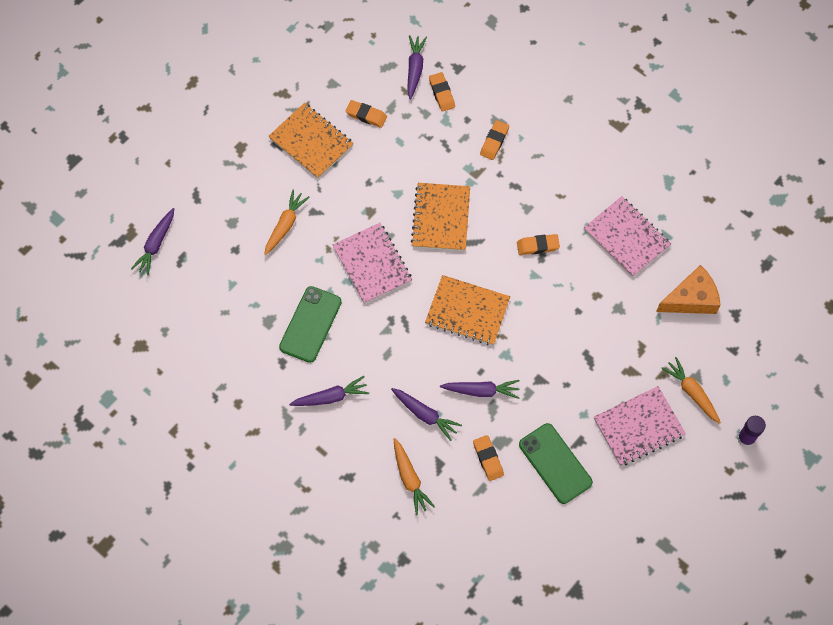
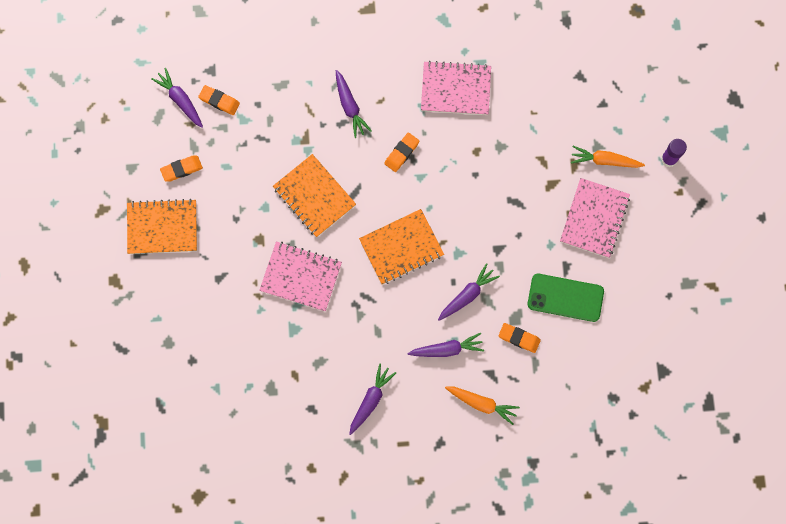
camera: 45 degrees left, 10 degrees up
(156, 244) = (130, 412): purple carrot -> purple carrot (350, 106)
(285, 225) = (209, 308): orange carrot -> none
(310, 324) = (303, 362): green phone -> none
(494, 141) = (294, 103): orange eraser -> none
(691, 299) = (541, 93): orange cheese -> none

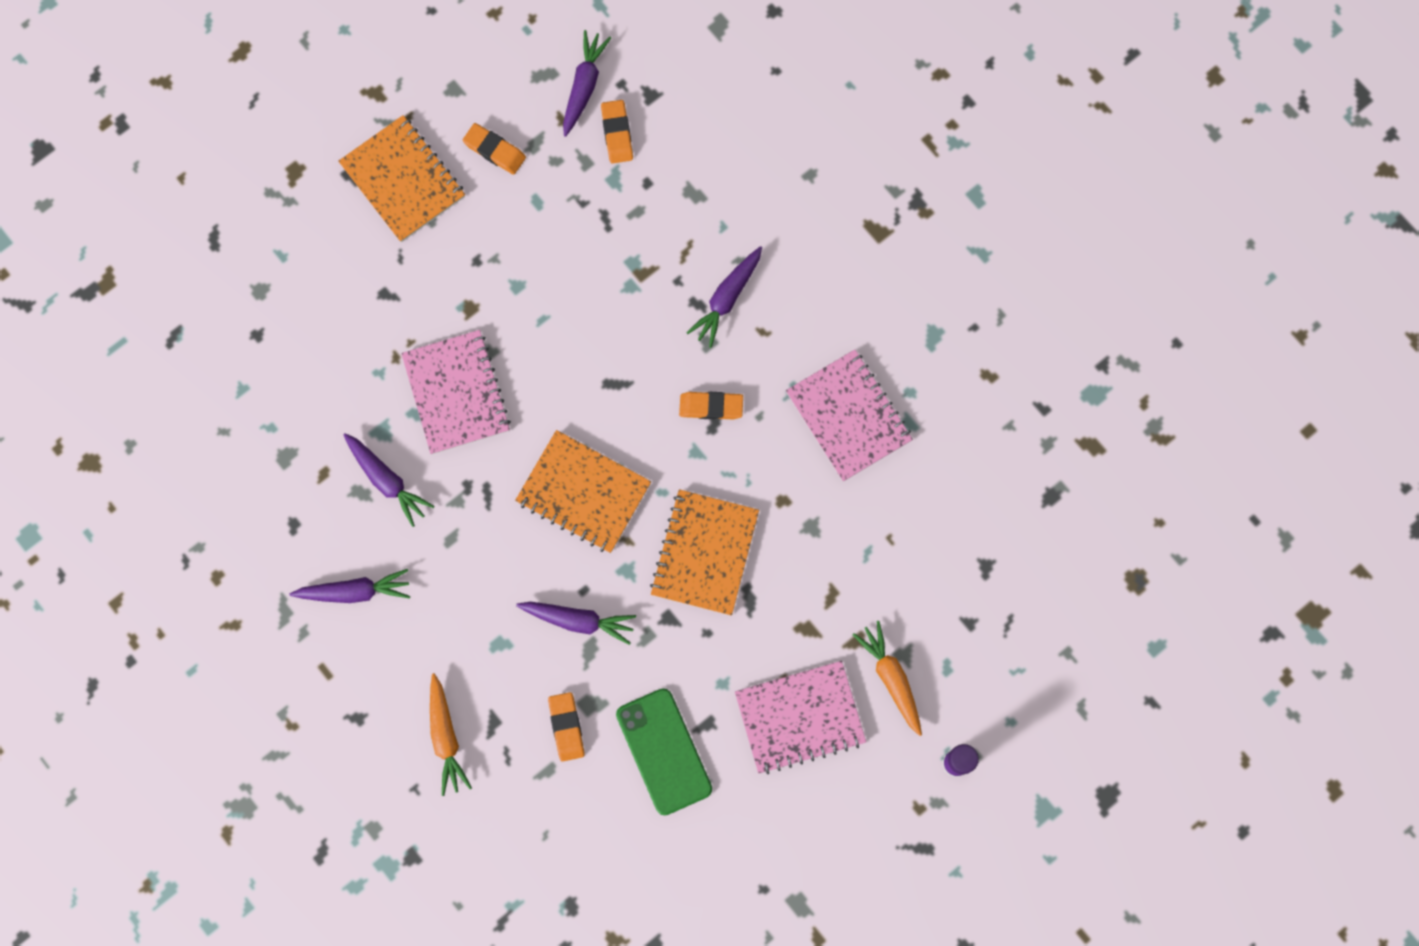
camera: 55 degrees right, 0 degrees up
(314, 196) = (574, 337): orange notebook -> orange notebook (705, 553)
(447, 349) = (488, 643): purple carrot -> purple carrot (387, 480)

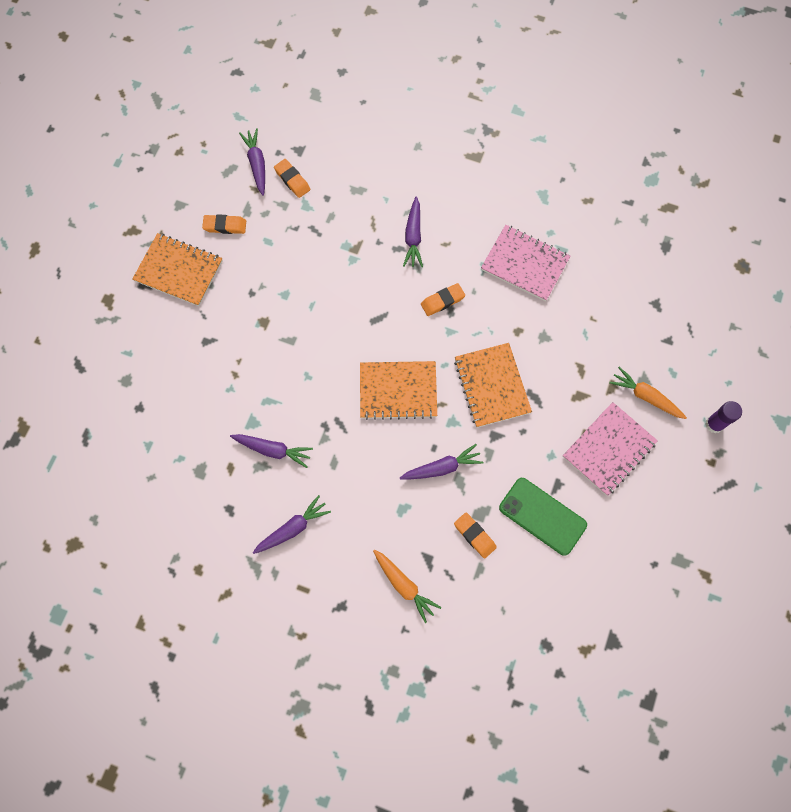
camera: 30 degrees left, 5 degrees down
(456, 393) = (285, 375): pink notebook -> none

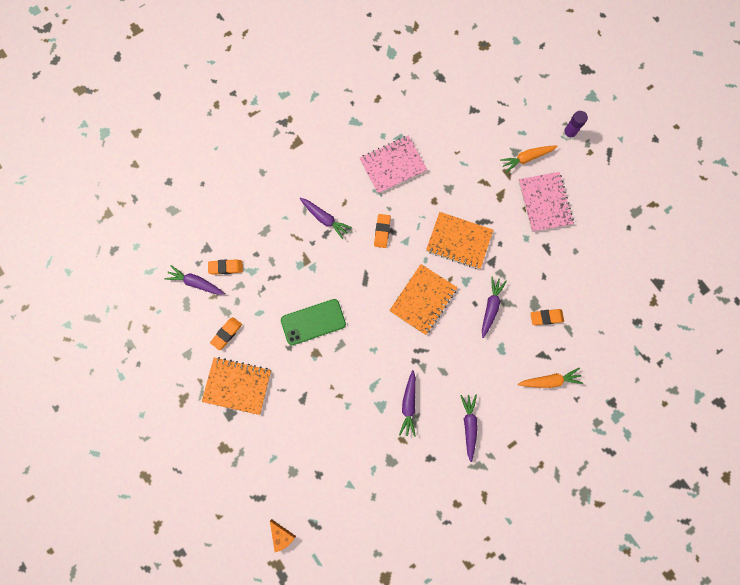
camera: 55 degrees left, 5 degrees up
(54, 412) = (281, 536): none -> orange cheese
(178, 271) = (237, 386): orange notebook -> orange notebook turned 45 degrees clockwise
(273, 450) = (408, 404): purple carrot -> purple carrot turned 135 degrees clockwise
(542, 516) = (560, 269): green phone -> green phone (313, 322)

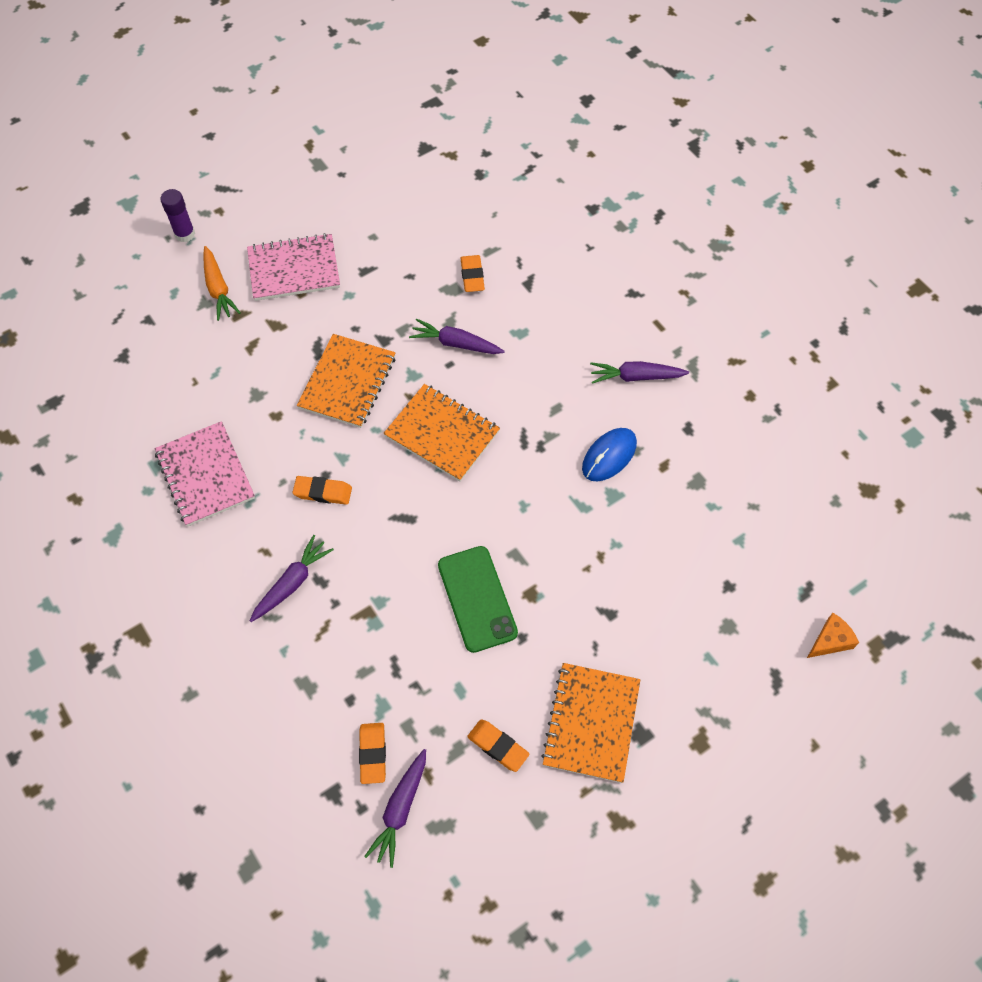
camera: 90 degrees left, 15 degrees down
(408, 404) = (609, 456): purple carrot -> blue mouse
(549, 380) = (565, 276): orange carrot -> none

